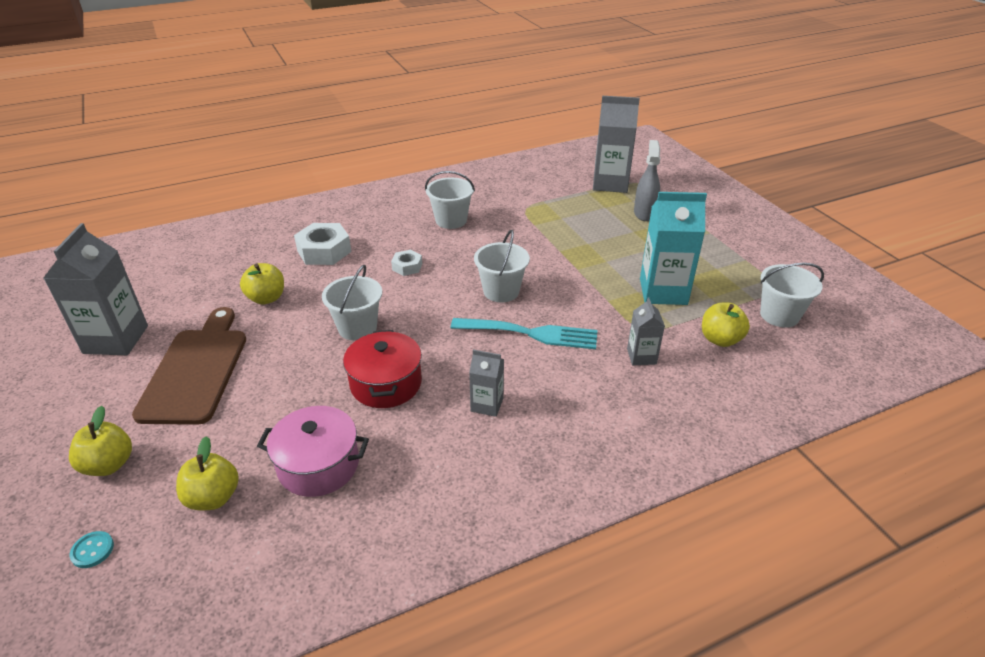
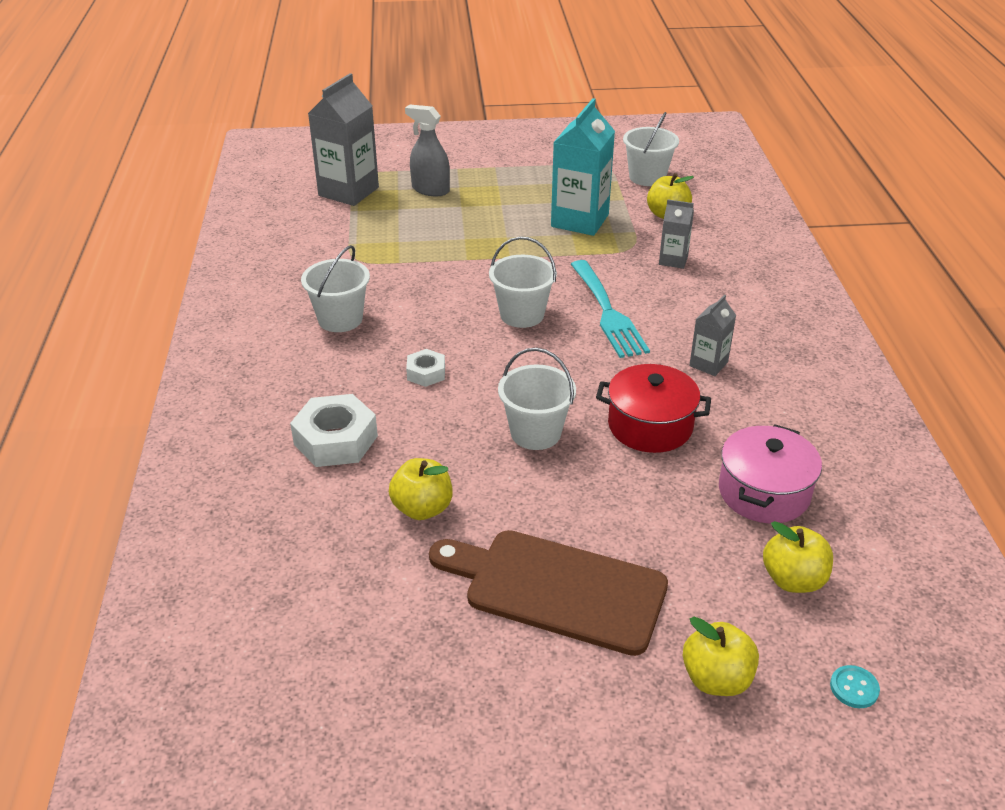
camera: 70 degrees left, 0 degrees up
(116, 339) = (438, 683): grey carton -> none
(531, 333) = (608, 312): turquoise fork -> turquoise fork turned 135 degrees clockwise

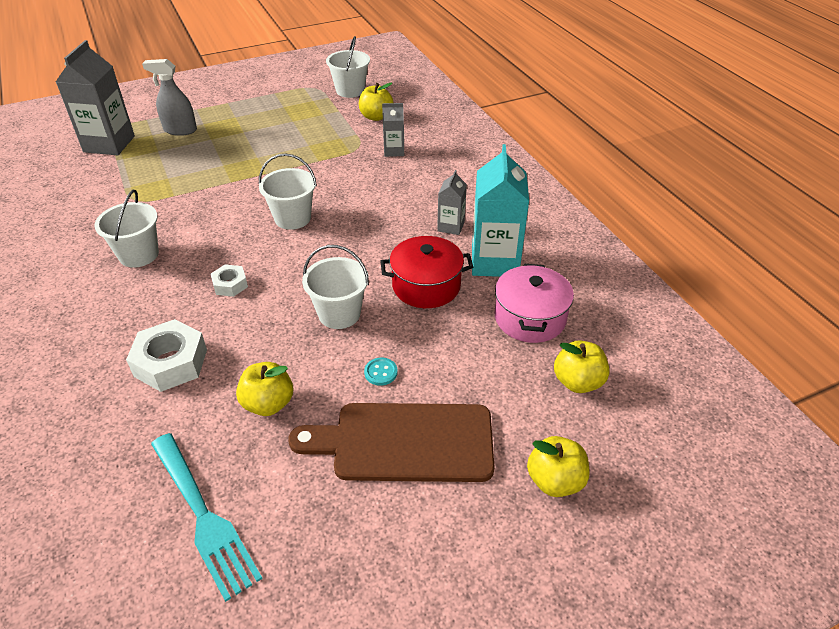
camera: 20 degrees left, 5 degrees up
(580, 220) = (311, 133): turquoise carton -> turquoise carton (494, 261)
(608, 312) = (360, 202): turquoise fork -> turquoise fork (204, 517)
(854, 688) = (654, 456): turquoise button -> turquoise button (381, 372)

